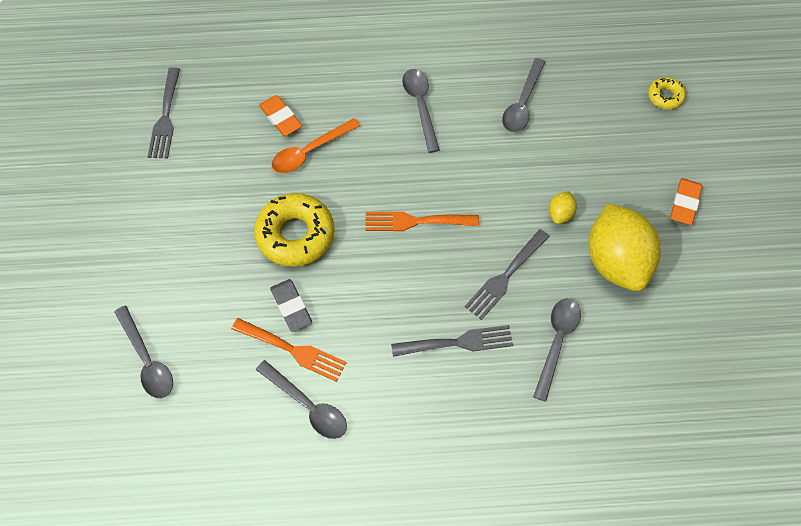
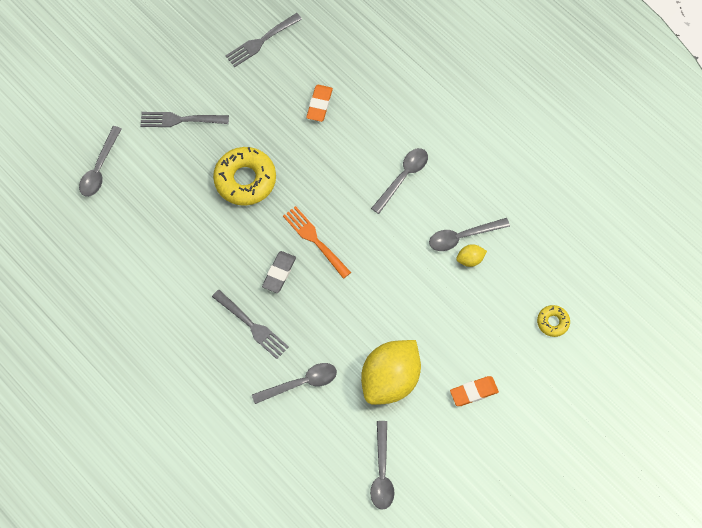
camera: 50 degrees right, 5 degrees up
(291, 307) = (196, 216): grey eraser -> grey eraser (279, 273)
(293, 350) = (170, 239): orange fork -> none
(307, 406) = (143, 274): grey spoon -> grey spoon (382, 472)
(310, 151) = (310, 140): orange spoon -> none
(505, 277) = (321, 320): grey fork -> grey fork (180, 120)
(560, 214) = (396, 321): yellow lemon -> yellow lemon (470, 259)

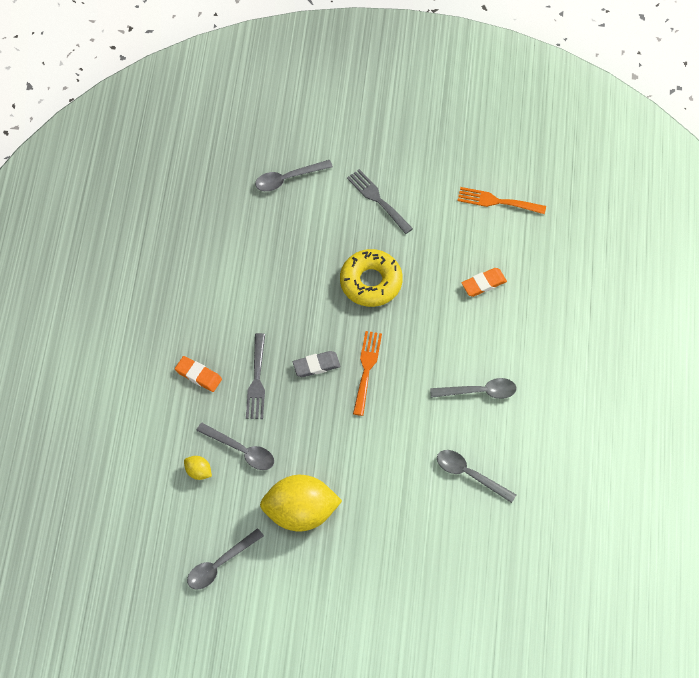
camera: 50 degrees right, 5 degrees down
(261, 41) = (497, 201): grey fork -> orange fork
(470, 259) = (455, 495): yellow lemon -> yellow lemon (198, 472)
(474, 392) = (344, 583): orange eraser -> orange eraser (198, 375)
(553, 322) = (458, 599): yellow donut -> none

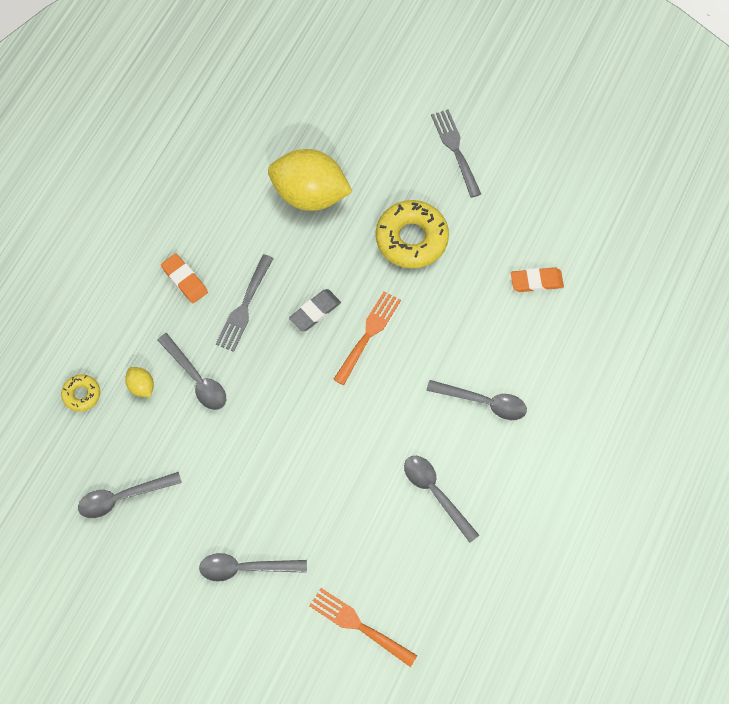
camera: 20 degrees right, 5 degrees up
(151, 495) = (82, 394): none -> yellow donut
(288, 178) = (367, 96): grey spoon -> grey spoon (245, 568)
(300, 512) = (232, 470): yellow lemon -> yellow lemon (310, 194)
(316, 365) = (315, 312): grey eraser -> grey eraser turned 45 degrees counterclockwise
(497, 201) = (587, 194): orange fork -> orange fork (358, 625)

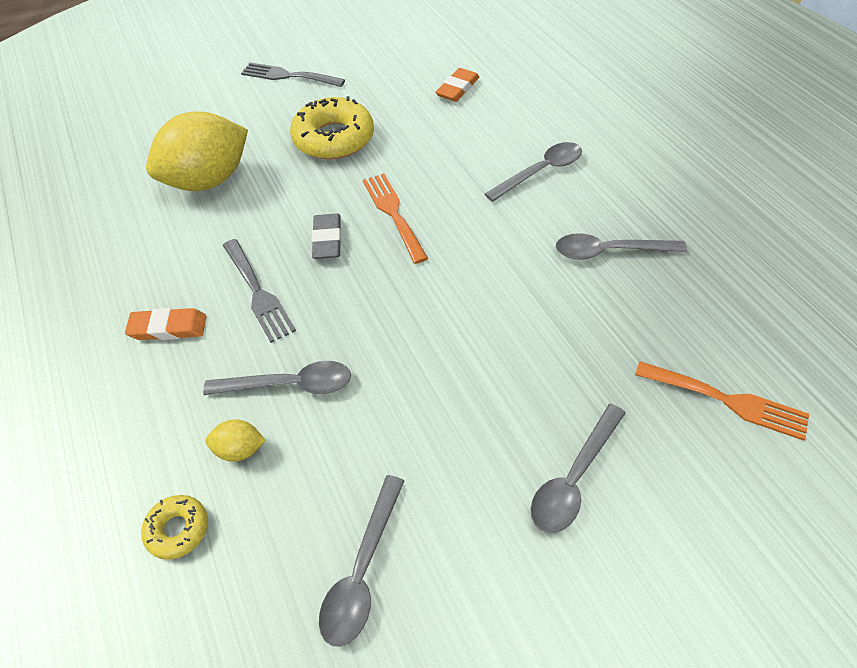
camera: 50 degrees left, 15 degrees down
(358, 625) = (727, 400): orange fork -> orange fork turned 135 degrees counterclockwise

